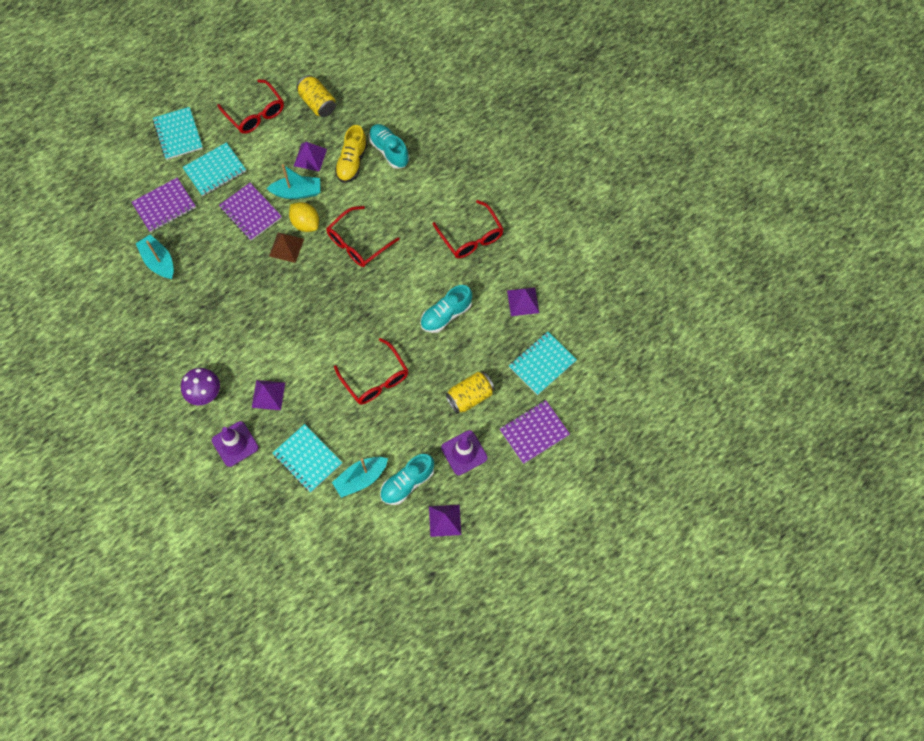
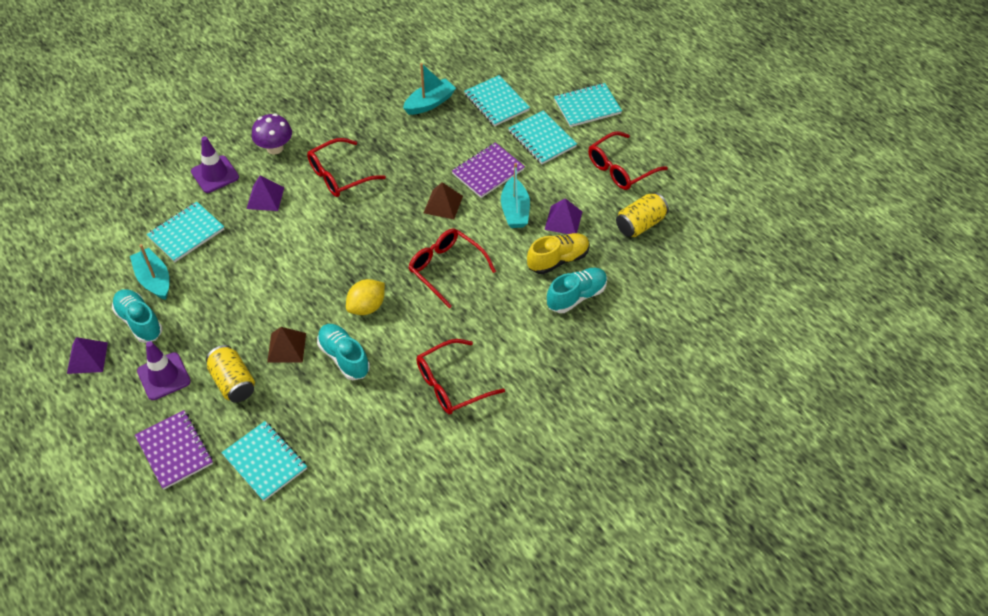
camera: 90 degrees right, 15 degrees down
(164, 206) = (496, 102): purple notebook -> turquoise notebook
(305, 223) = (473, 220): yellow lemon -> yellow lemon (367, 307)
(352, 162) = (558, 260): yellow shoe -> yellow shoe turned 135 degrees clockwise
(375, 378) = (271, 289): red glasses -> red glasses (340, 175)
(435, 359) = (286, 347): none -> brown pyramid
(523, 301) = (355, 442): purple pyramid -> none

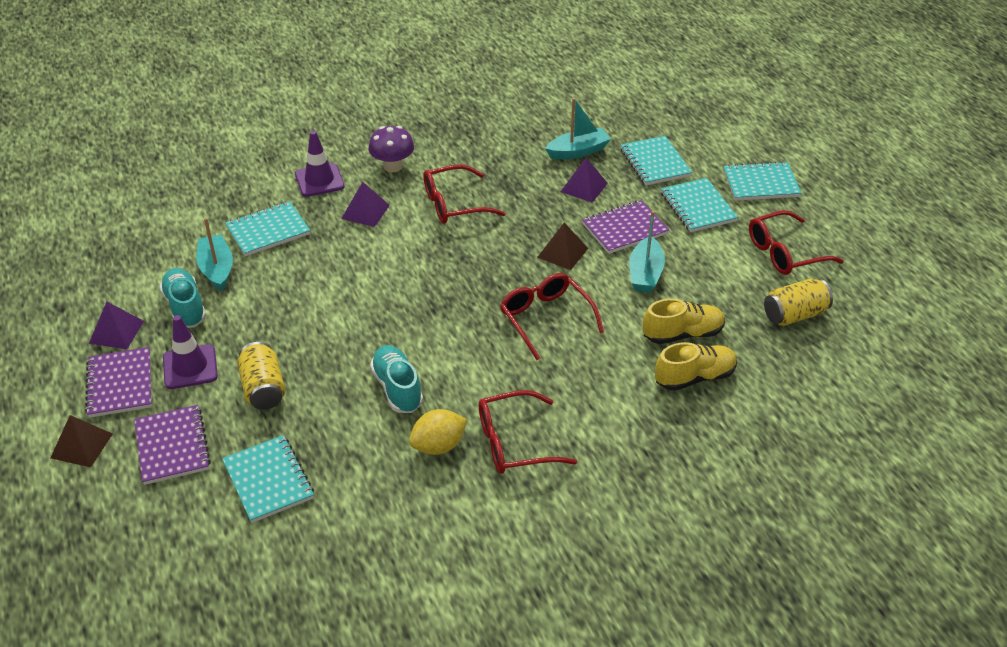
camera: 15 degrees right, 10 degrees down
(109, 405) = (120, 384): none -> purple notebook
(286, 347) = (336, 364): brown pyramid -> brown pyramid (82, 445)
(367, 307) = (441, 341): yellow lemon -> yellow lemon (438, 446)
(563, 220) = (700, 294): purple pyramid -> purple pyramid (584, 187)
(576, 296) = (695, 377): turquoise shoe -> yellow shoe

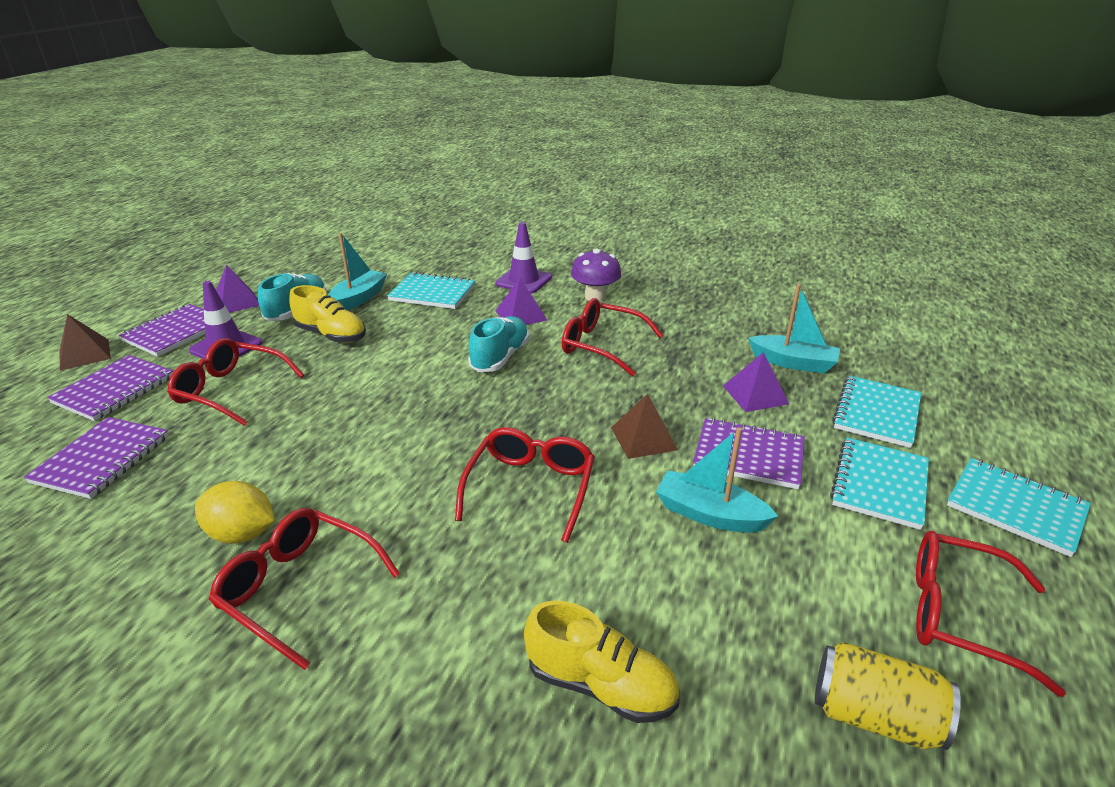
camera: 45 degrees right, 10 degrees down
(263, 389) = (232, 391): yellow can -> red glasses
(268, 480) = (102, 459): turquoise notebook -> purple notebook
(397, 388) = (307, 457): turquoise shoe -> turquoise shoe (500, 357)
(645, 274) = (709, 514): turquoise boat -> turquoise boat turned 60 degrees clockwise
(683, 334) = (661, 616): yellow shoe -> yellow shoe (331, 335)

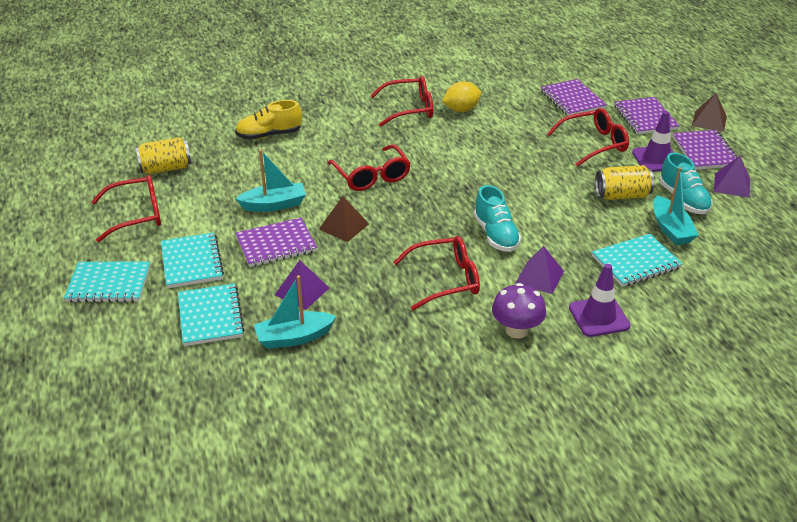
camera: 140 degrees right, 5 degrees up
(331, 335) = (622, 195): yellow shoe -> yellow can

